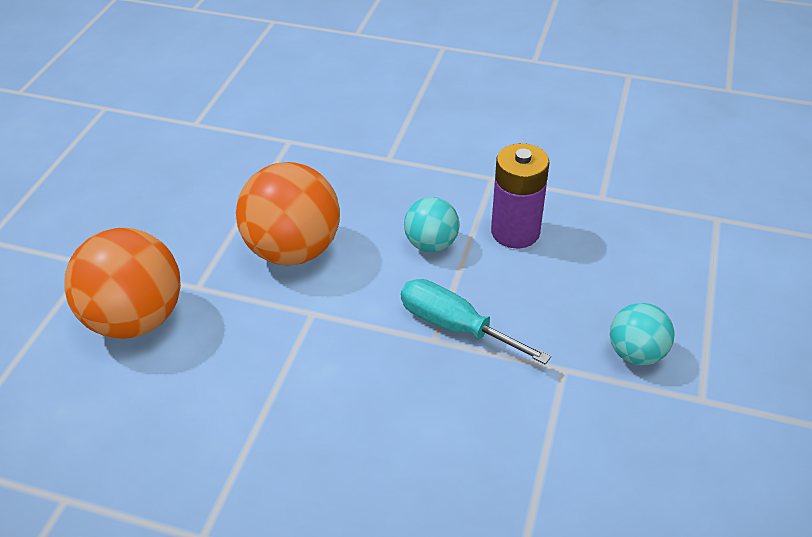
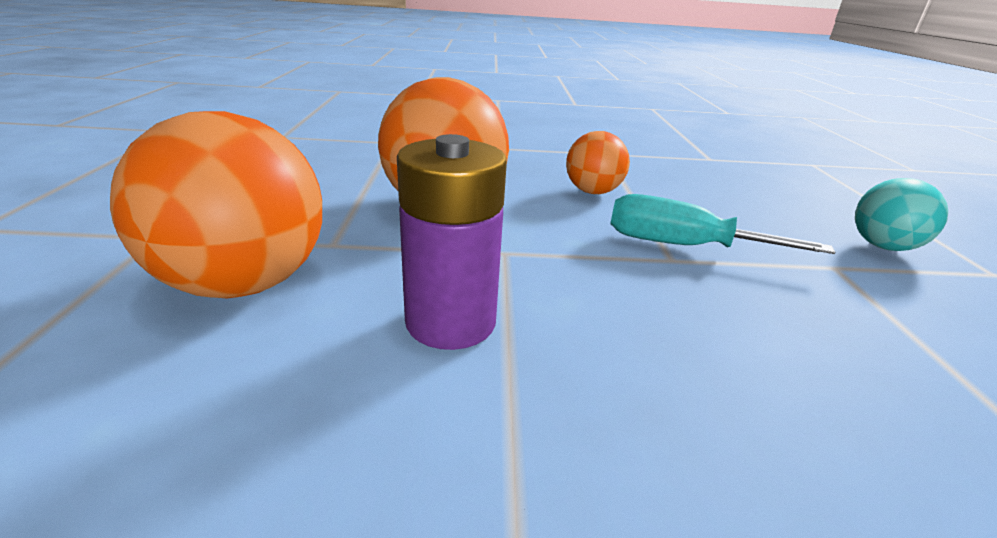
camera: 20 degrees left, 15 degrees down
(431, 244) = (592, 192): turquoise ball -> orange ball
(515, 232) = (663, 180): purple battery -> purple battery (450, 321)

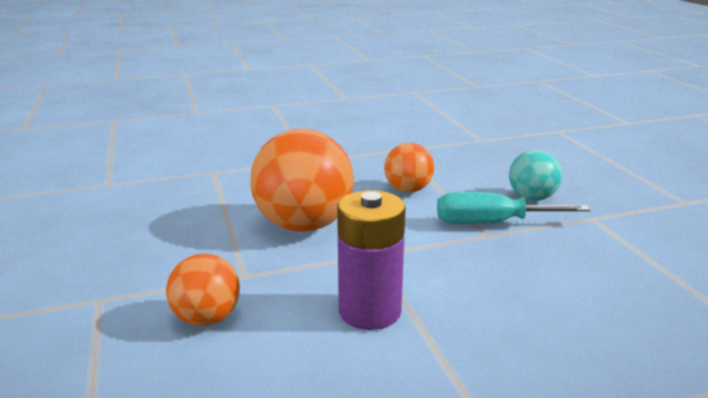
camera: 15 degrees left, 5 degrees down
(244, 283) = (207, 318): orange ball -> orange ball, size x0.55
(882, 246) = (618, 196): turquoise ball -> turquoise ball (532, 198)

